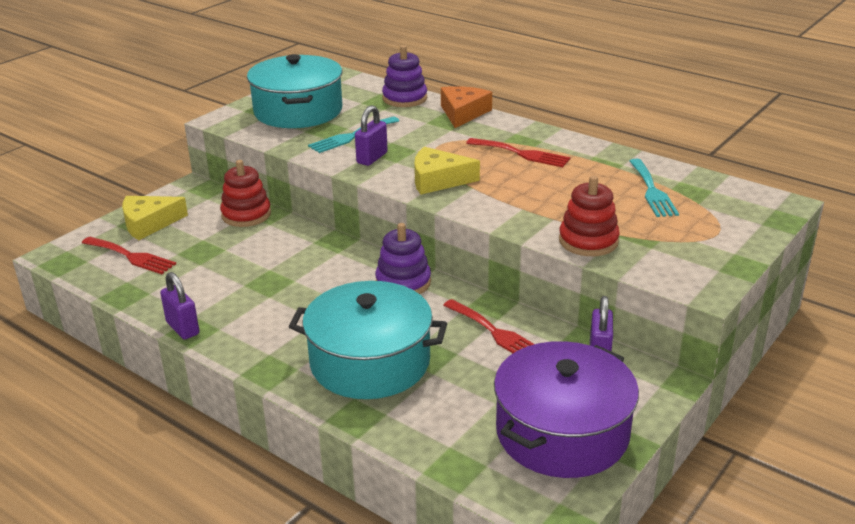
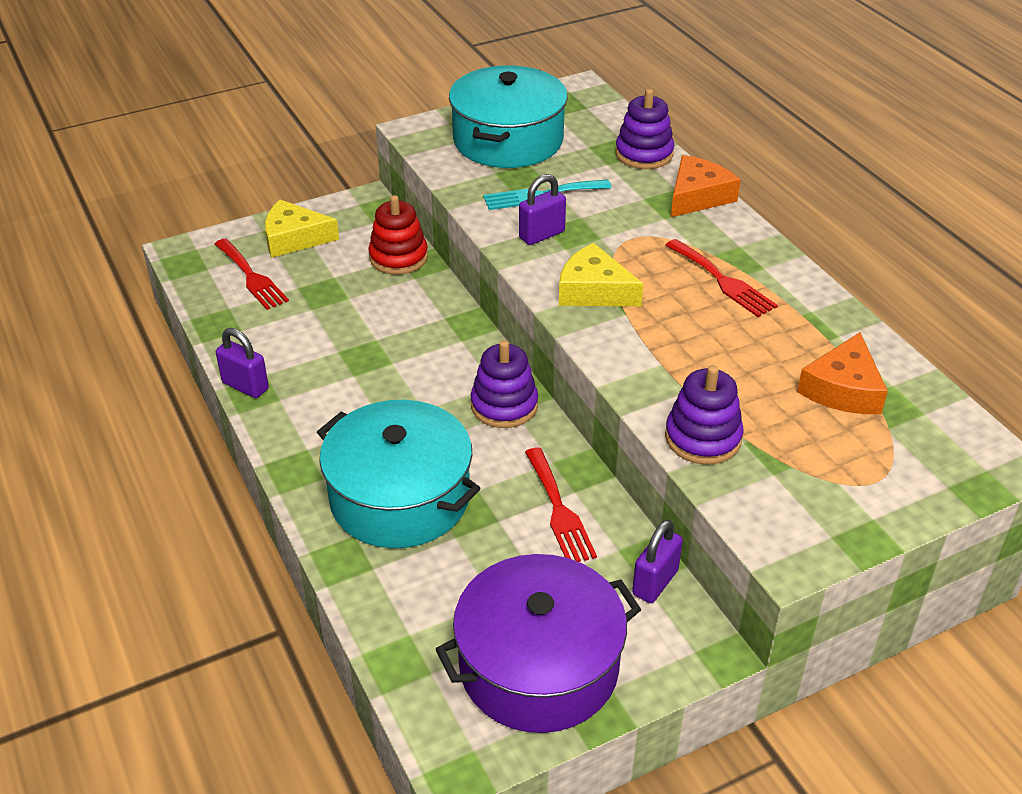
camera: 25 degrees right, 10 degrees up
(182, 328) = (245, 386): purple padlock -> purple padlock turned 45 degrees counterclockwise
(588, 241) = (703, 438): red stacking toy -> purple stacking toy
(652, 191) = (843, 389): turquoise fork -> orange cheese

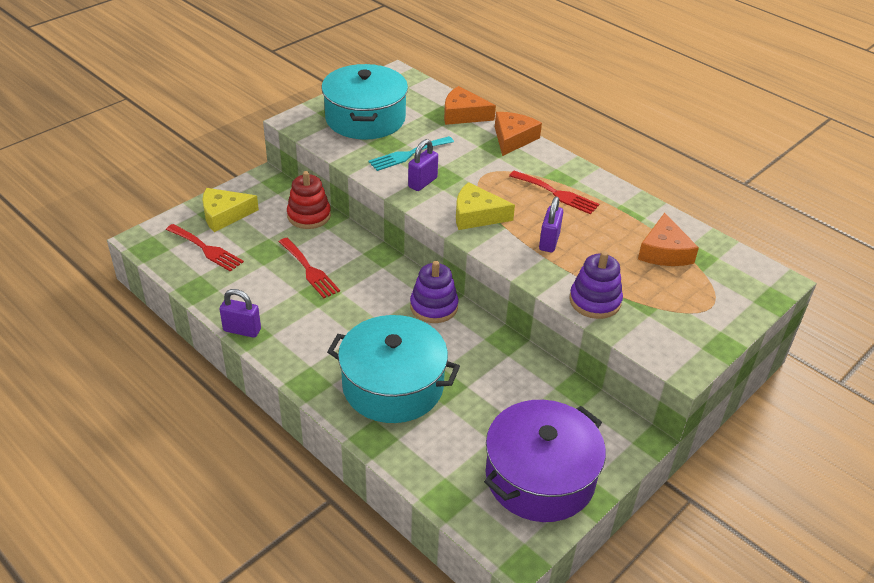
camera: 20 degrees left, 0 degrees up
(559, 510) = (504, 370): red fork -> red fork (309, 270)
(644, 154) = (463, 114): purple stacking toy -> orange cheese
(655, 582) = (587, 404): purple padlock -> purple padlock (549, 242)

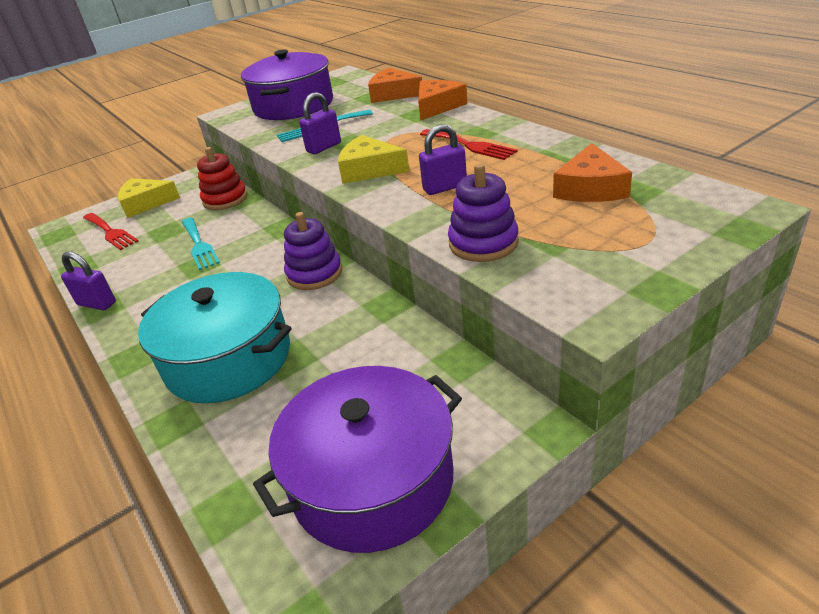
camera: 15 degrees right, 5 degrees down
(309, 270) = (199, 245): red fork -> turquoise fork
(365, 118) = (293, 105): turquoise pot -> purple pot
(549, 242) = (445, 187): purple padlock -> purple padlock turned 45 degrees clockwise

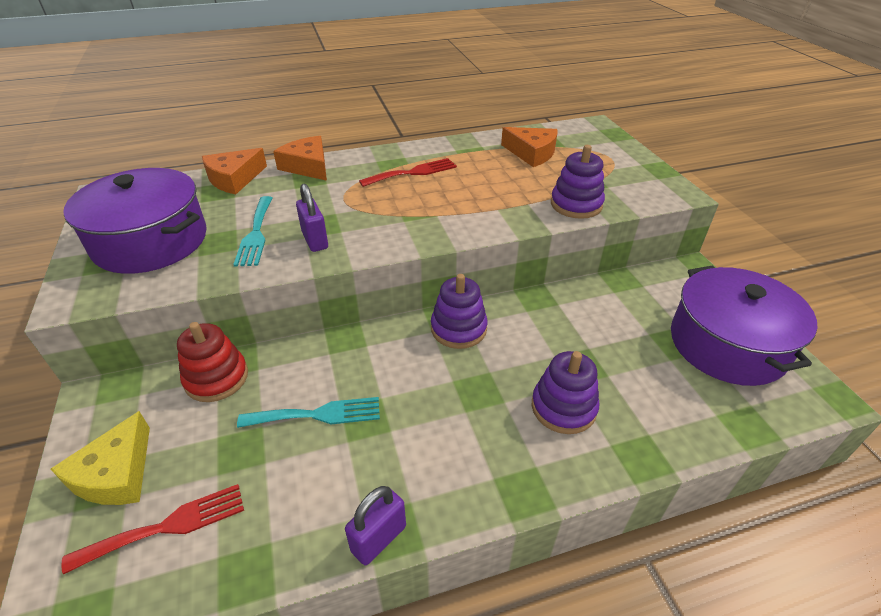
camera: 75 degrees left, 5 degrees up
(228, 358) = (563, 407): turquoise pot -> purple stacking toy
(369, 170) = (403, 225): yellow cheese -> none
(445, 187) = (477, 199): purple padlock -> none

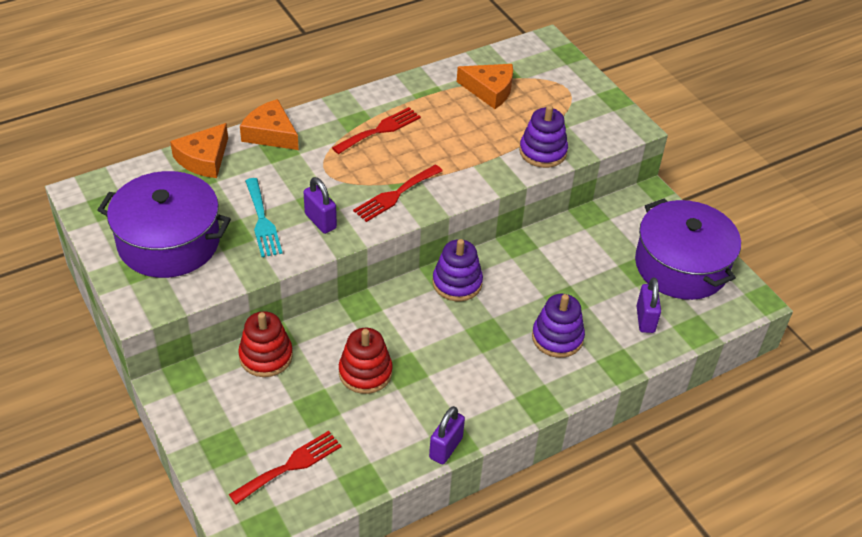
camera: 15 degrees left, 5 degrees up
(116, 473) = (228, 439): yellow cheese -> none
(317, 414) = (365, 372): turquoise fork -> red stacking toy
(405, 225) = (395, 195): none -> red fork
(680, 401) = (645, 319): none -> purple padlock

